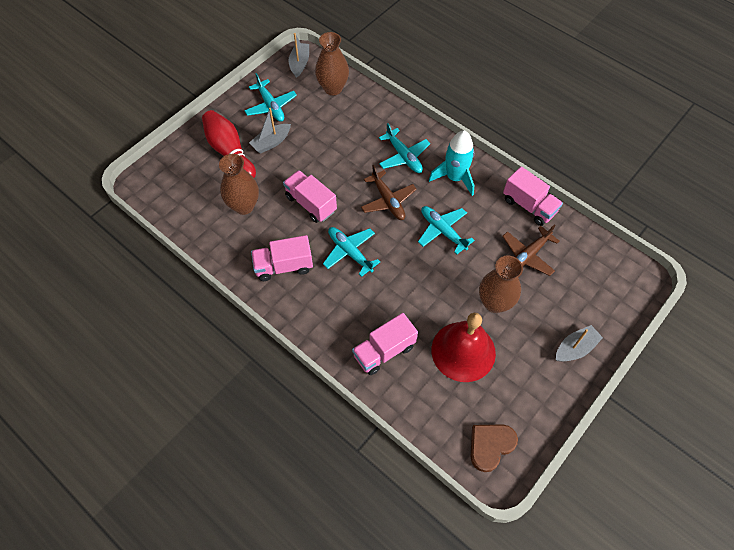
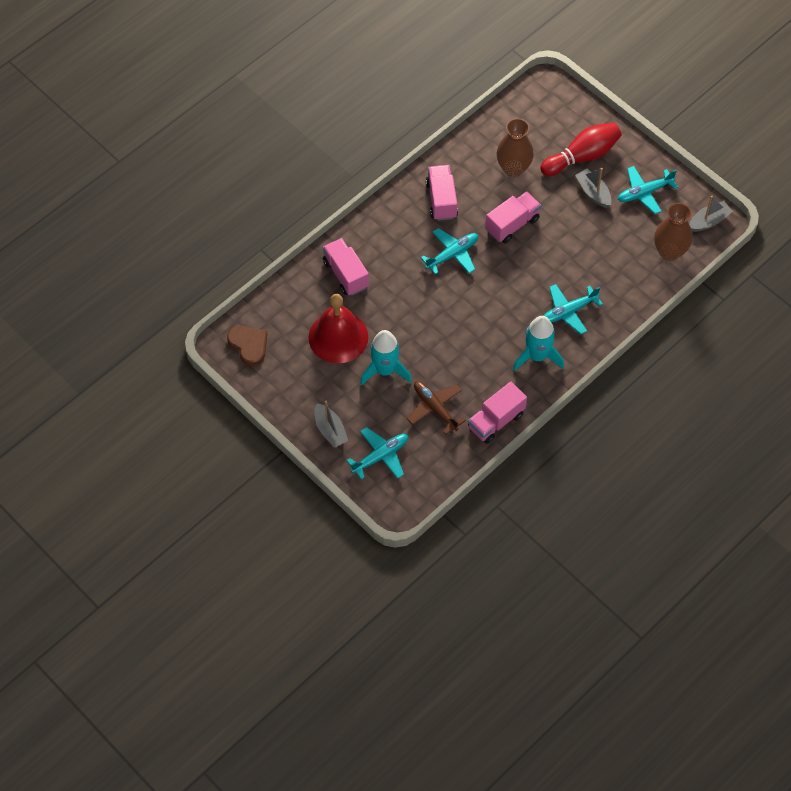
camera: 95 degrees right, 0 degrees up
(299, 63) = (708, 221): grey boat -> grey boat turned 45 degrees counterclockwise
(388, 201) = (511, 292): brown plane -> none
(442, 231) = (470, 336): turquoise plane -> turquoise plane (381, 456)
(494, 303) = (385, 370): brown vase -> turquoise rocket

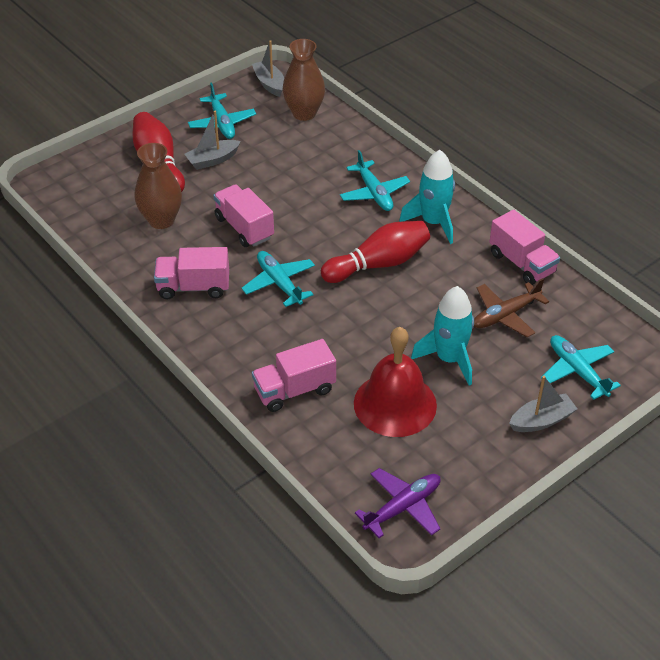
camera: 85 degrees left, 15 degrees down
(249, 345) = (403, 507): brown heart -> purple plane
(482, 319) = (378, 264): none -> red bowling pin

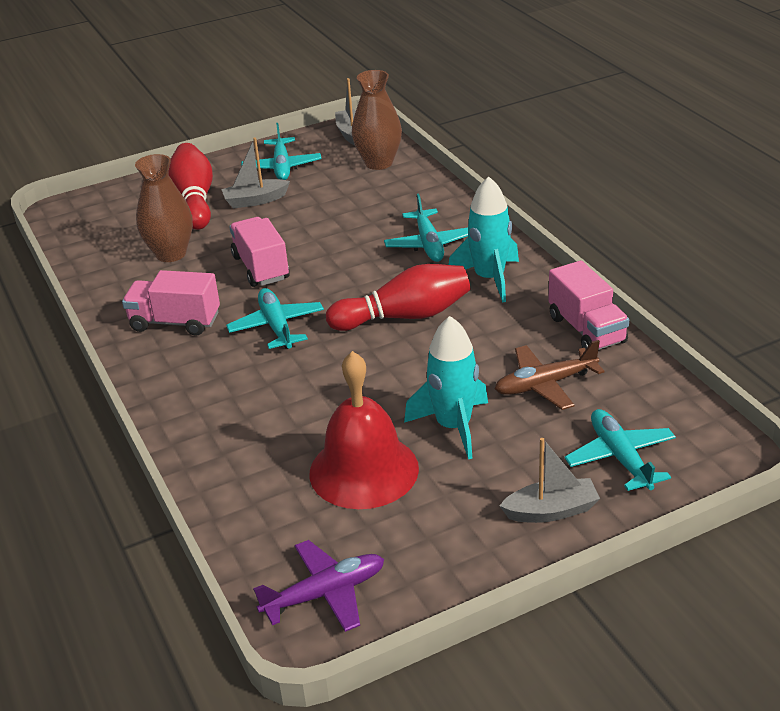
camera: 15 degrees right, 10 degrees down
(294, 390) = (244, 442): pink truck -> none

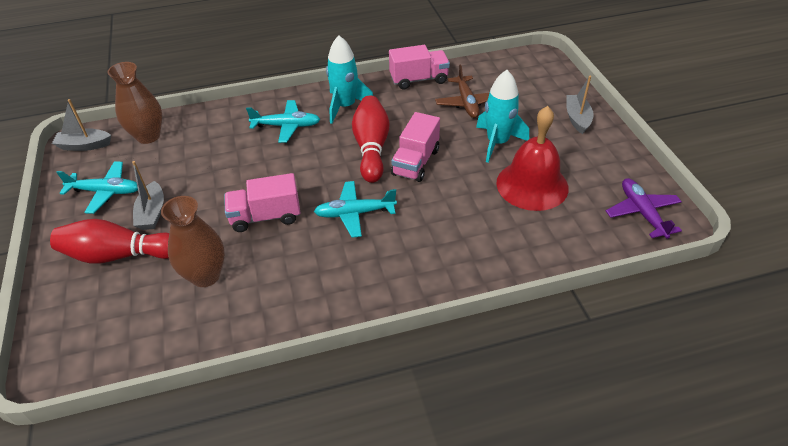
camera: 80 degrees left, 10 degrees up
(175, 322) = (320, 275): pink truck -> pink truck (416, 162)
(620, 457) = (537, 89): turquoise plane -> none

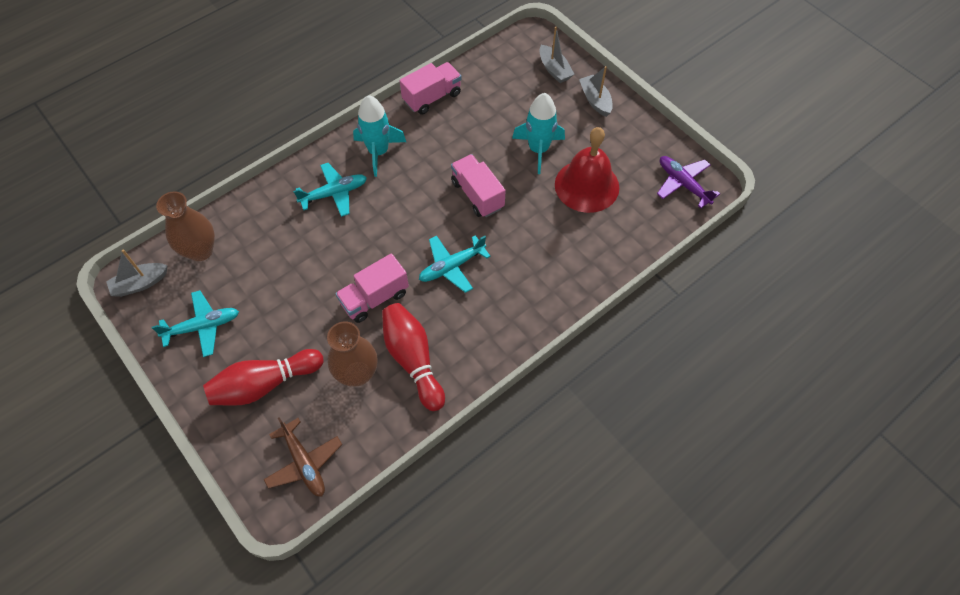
camera: 25 degrees left, 15 degrees up
(152, 213) = (265, 332): grey boat -> grey boat (554, 70)
(371, 148) = (429, 192): red bowling pin -> red bowling pin (413, 360)
(416, 162) = (477, 195): pink truck -> pink truck turned 150 degrees clockwise
(466, 103) = (490, 112): brown plane -> brown plane (304, 463)

